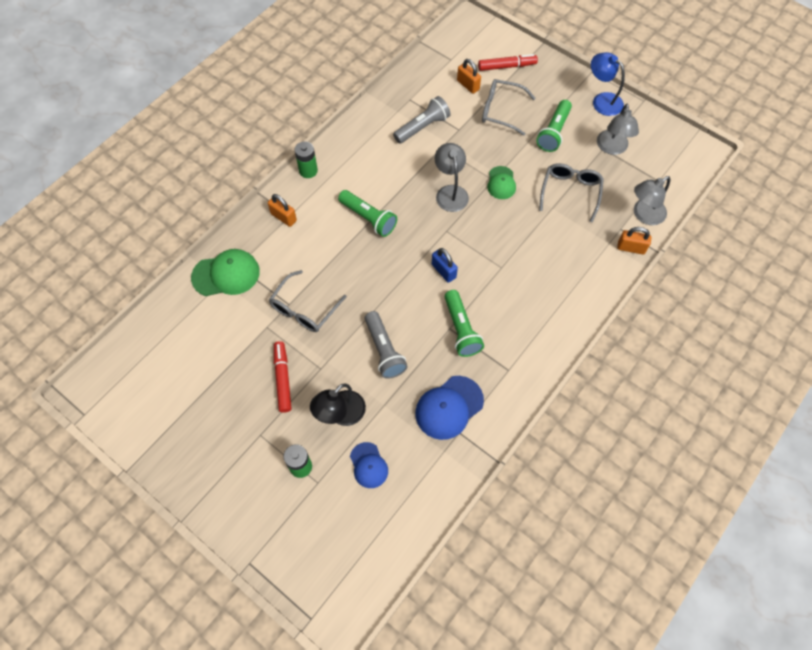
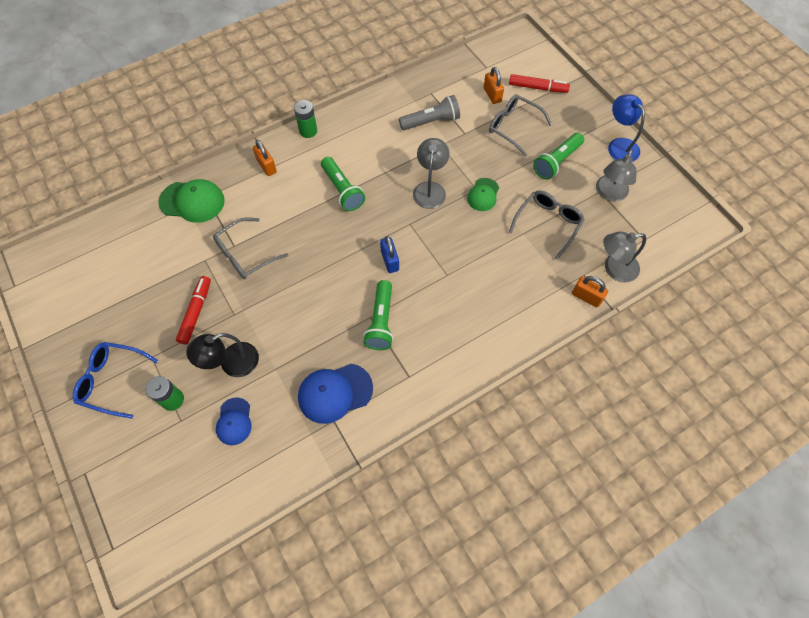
camera: 20 degrees right, 0 degrees up
(233, 470) = (112, 381): none -> blue glasses
(384, 350) = (299, 317): grey flashlight -> none

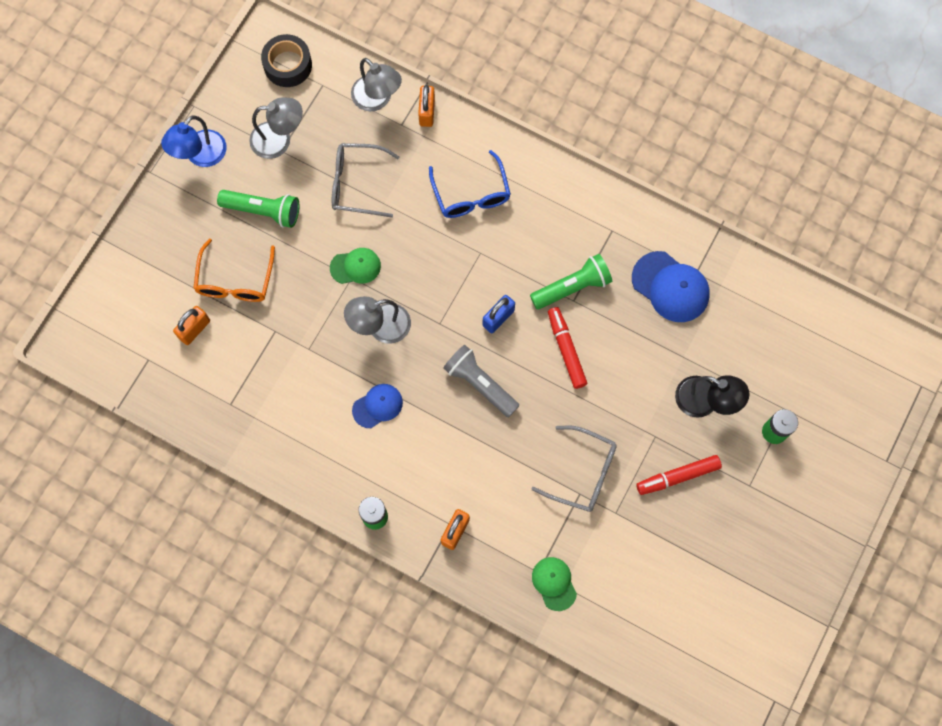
camera: 120 degrees left, 10 degrees up
(112, 381) = (796, 505): blue glasses -> blue glasses (471, 194)
(192, 201) = (554, 583): green cap -> green cap, size x0.62
(234, 421) = (755, 360): blue cap -> blue cap (377, 406)
(342, 190) = (438, 422): green flashlight -> none
(431, 122) = (278, 378): grey flashlight -> grey flashlight (480, 384)
(513, 127) = (235, 281): grey glasses -> orange glasses
(537, 88) = (153, 282): red marker -> red marker (566, 349)
(672, 225) = (288, 65): none -> black tape

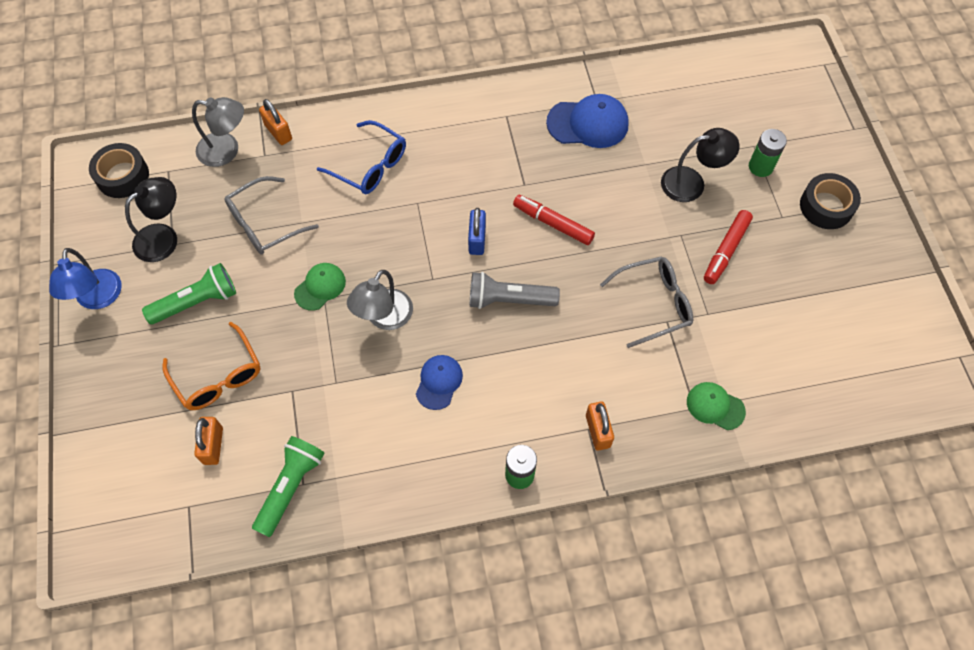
camera: 40 degrees left, 10 degrees down
(279, 140) = (163, 237): grey lamp -> black lamp
(572, 287) = (514, 176): green flashlight -> green flashlight (291, 487)
(793, 505) = (826, 206): none -> black tape

